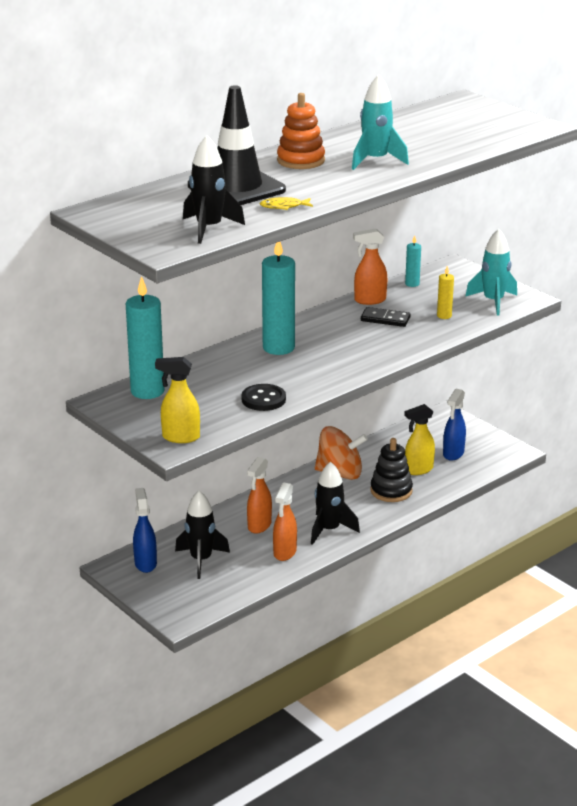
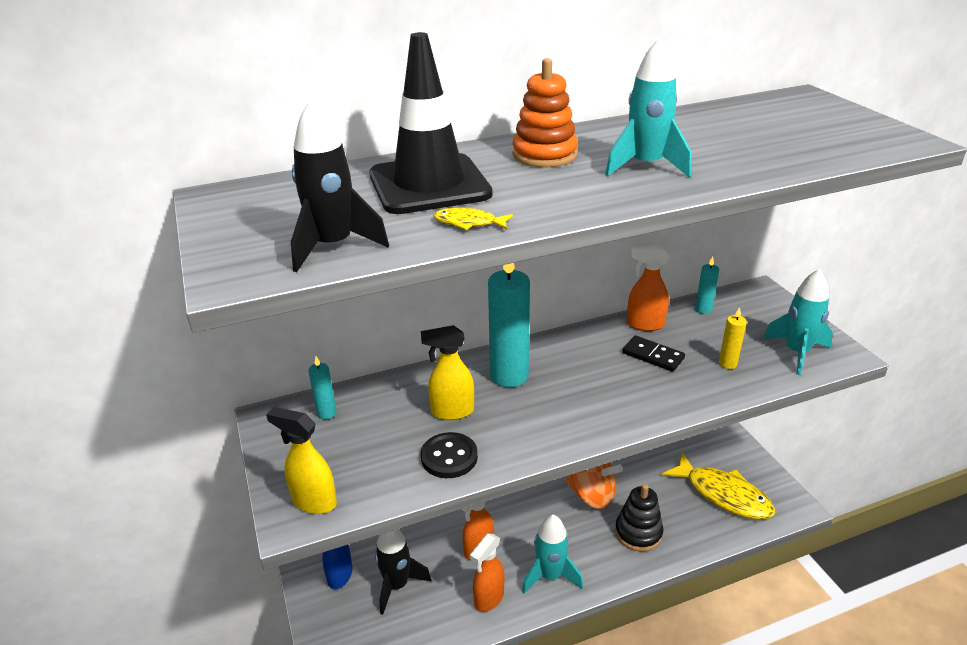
camera: 20 degrees right, 5 degrees up
(147, 391) = (326, 413): turquoise candle -> turquoise candle, size x0.48
(329, 530) = (550, 576): black rocket -> turquoise rocket
(418, 470) = (677, 509): yellow spray bottle -> yellow spray bottle (451, 412)
(453, 454) = (723, 494): blue spray bottle -> yellow fish

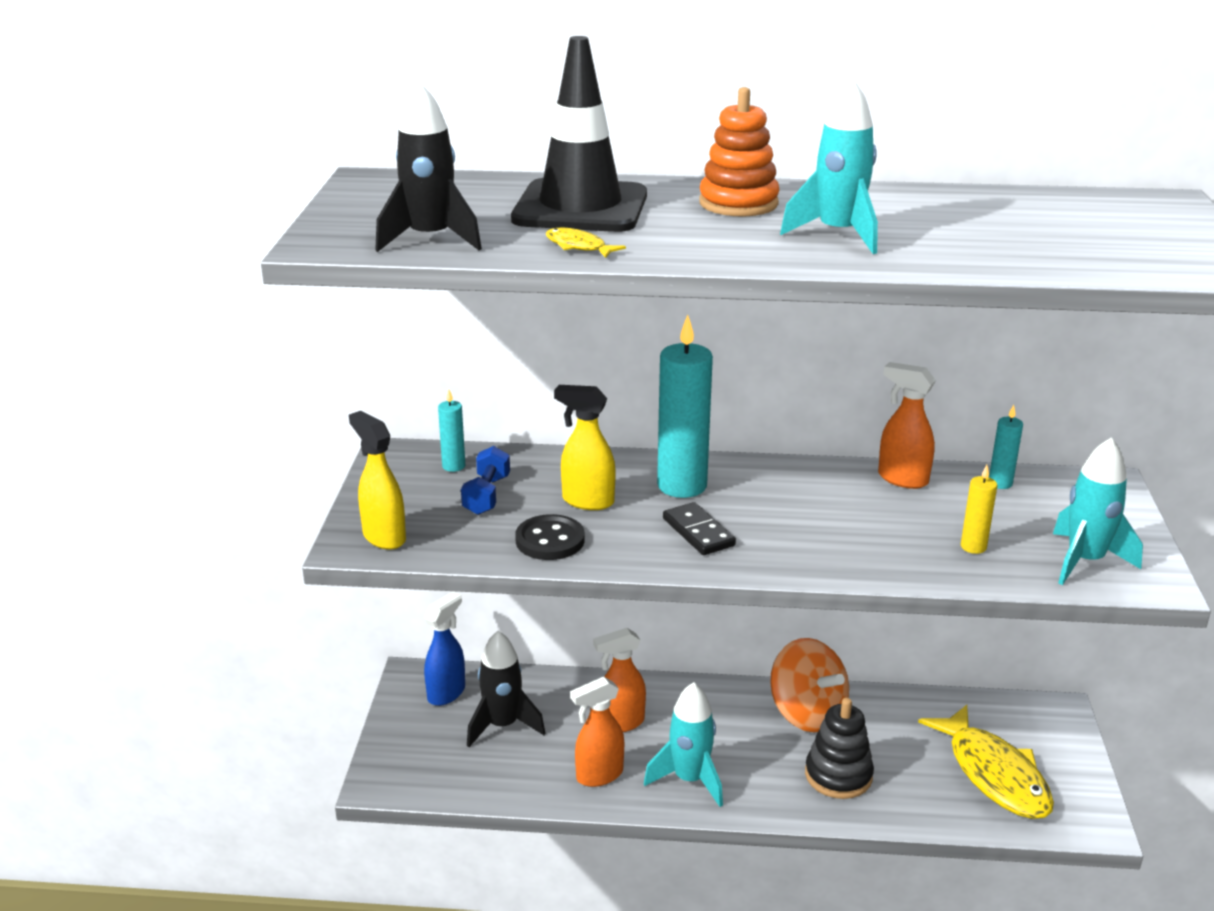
camera: 25 degrees right, 5 degrees down
(371, 432) = (487, 495): none -> blue dumbbell
(653, 356) = (880, 513): black domino -> black domino (698, 532)

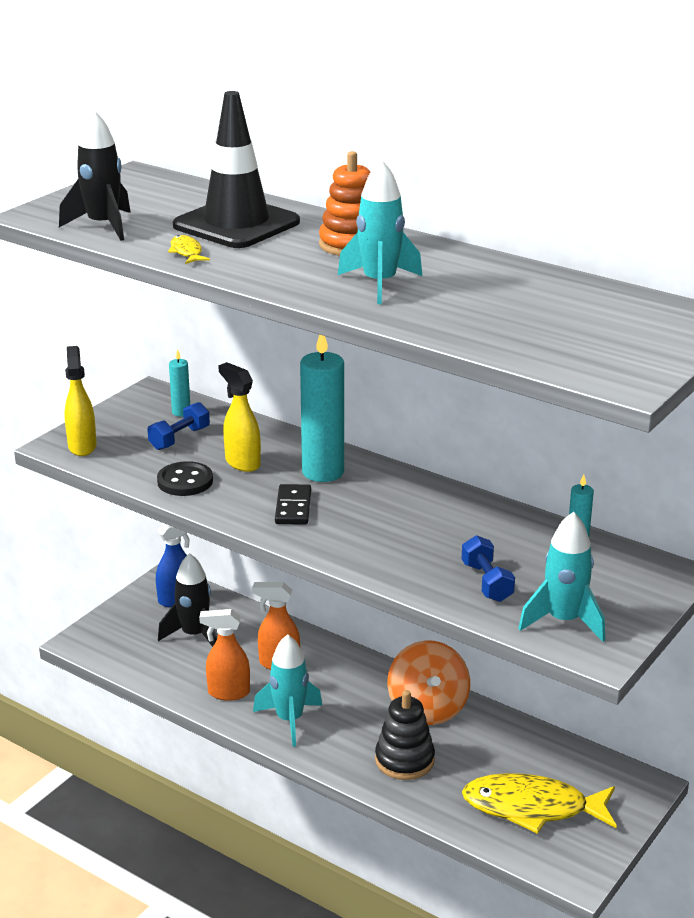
camera: 30 degrees right, 0 degrees up
(902, 479) = (499, 517): orange spray bottle -> none
(973, 547) = (487, 582): yellow candle -> blue dumbbell
(994, 774) = (532, 808): yellow fish -> yellow fish turned 90 degrees clockwise

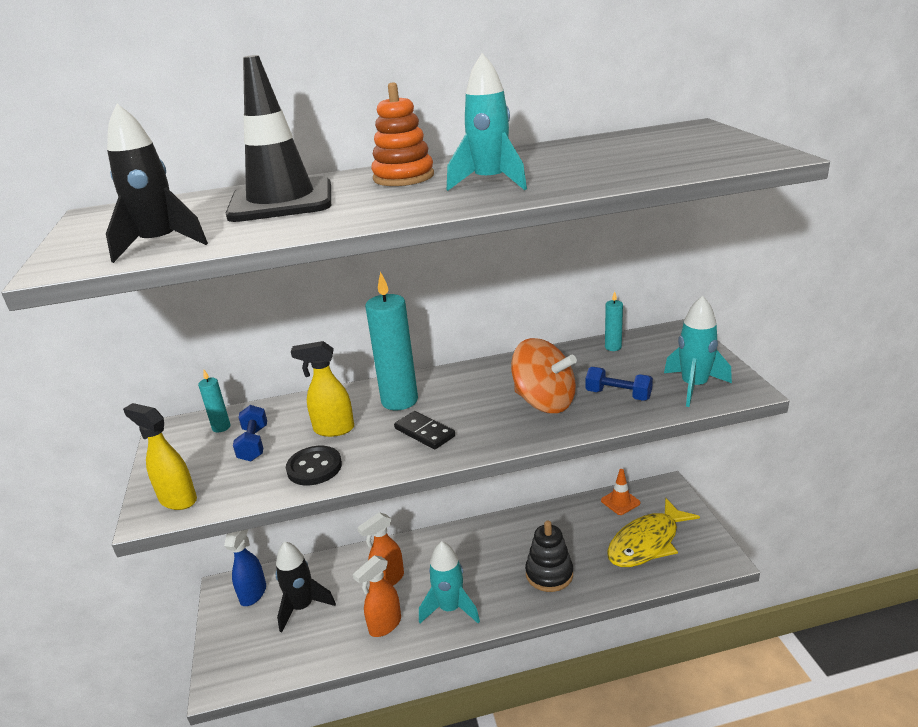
camera: 45 degrees left, 0 degrees up
(187, 252) = (291, 227): yellow fish -> none
(427, 708) = (512, 534): orange spinning top -> orange spinning top (544, 402)
(573, 760) = (620, 502): none -> orange traffic cone

